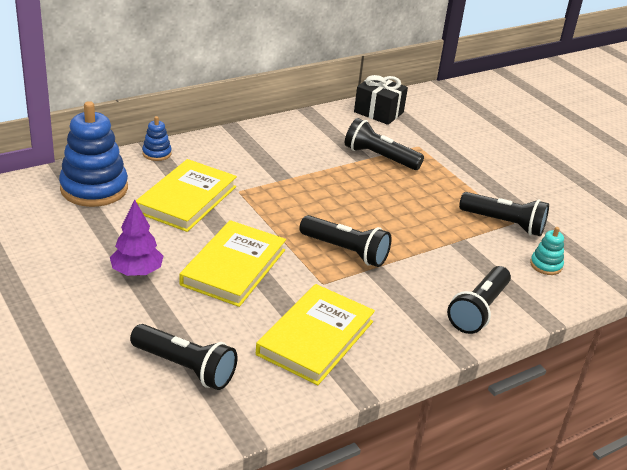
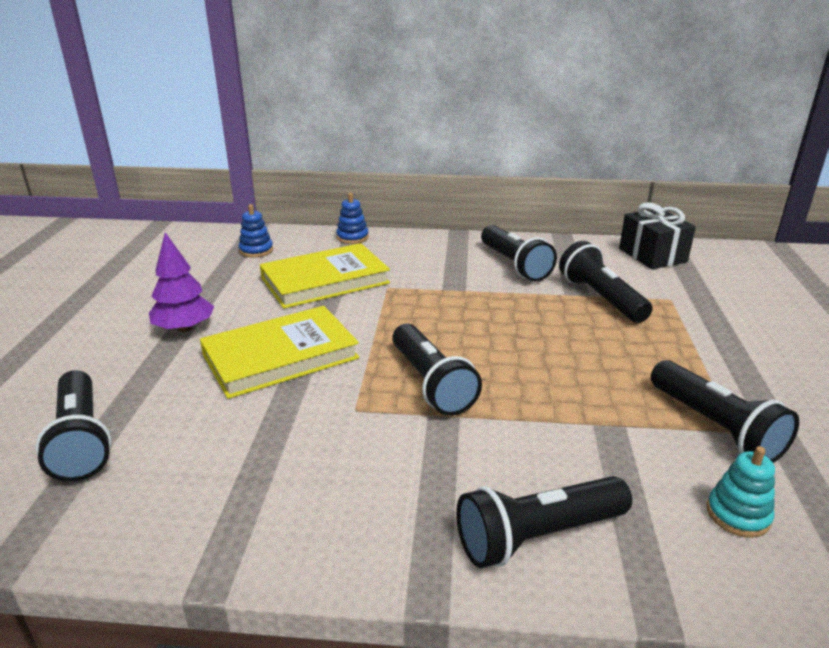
camera: 40 degrees right, 5 degrees down
(94, 188) = (256, 250): blue stacking toy -> blue stacking toy, size x0.46
(302, 146) = (515, 265): none -> black flashlight
(315, 338) = (260, 471): yellow book -> none

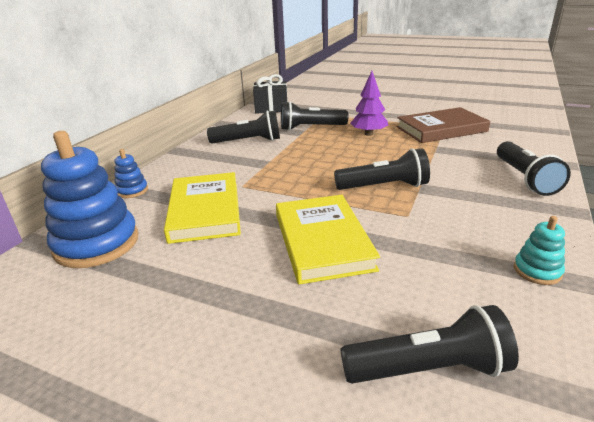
camera: 70 degrees left, 0 degrees up
(185, 328) = (238, 296): purple tree -> purple tree (368, 134)
(256, 250) = (97, 244): blue stacking toy -> blue stacking toy, size x2.15
(716, 427) = (441, 129): black flashlight -> brown book
(738, 515) = (502, 138): turquoise stacking toy -> turquoise stacking toy (537, 271)

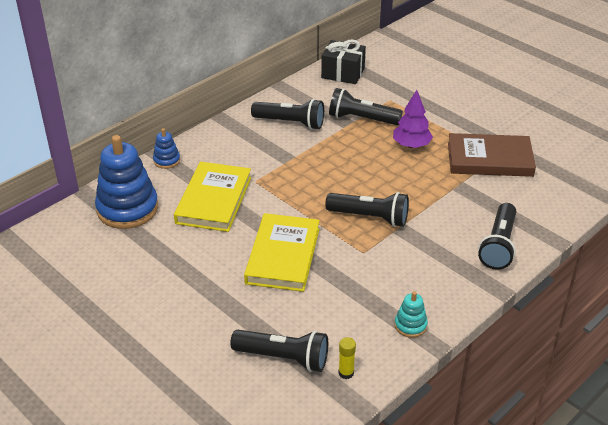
camera: 20 degrees right, 10 degrees up
(533, 359) = (346, 373): none -> yellow glue stick

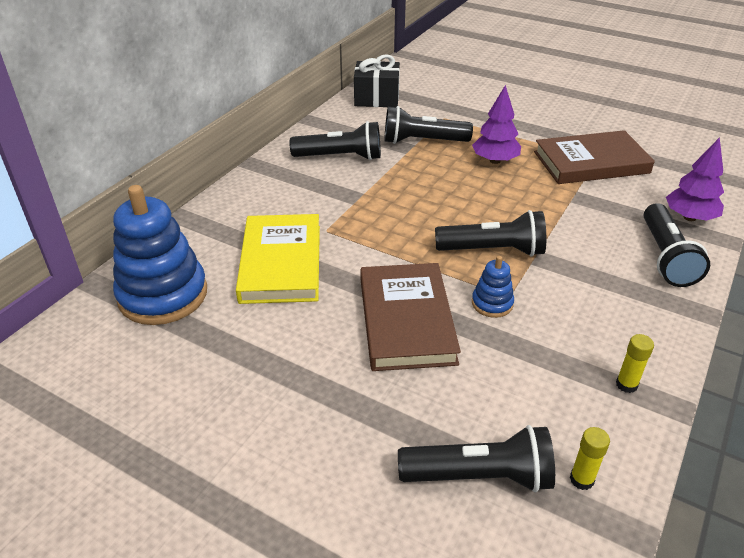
camera: 15 degrees left, 0 degrees up
(166, 160) = (198, 223): blue stacking toy -> blue stacking toy (492, 303)
(283, 256) = (406, 320): yellow book -> brown book
(410, 325) = (626, 384): turquoise stacking toy -> yellow glue stick
(540, 218) = (689, 217): none -> purple tree

